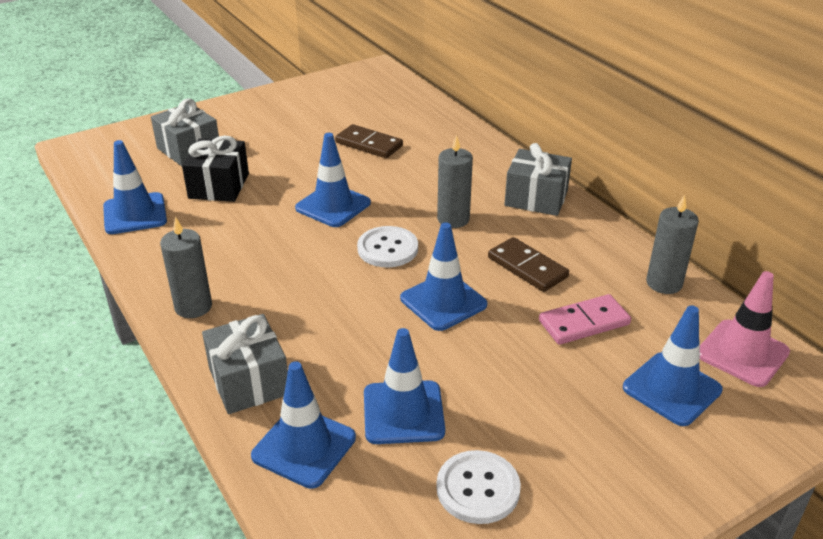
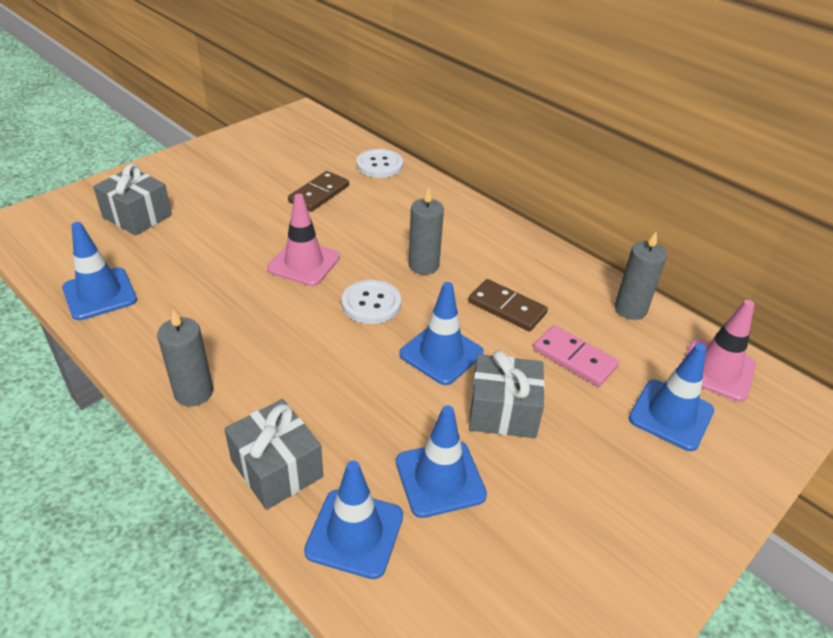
camera: 15 degrees left, 5 degrees up
(219, 186) = (181, 253): black gift -> none
(333, 206) = (304, 263): blue traffic cone -> pink traffic cone
(369, 144) = (319, 194): brown domino -> brown domino turned 75 degrees counterclockwise
(478, 488) = (535, 549): white button -> white button (379, 165)
(536, 198) = (492, 235): grey gift -> grey gift (503, 411)
(584, 322) = (574, 358): pink domino -> pink domino turned 75 degrees clockwise

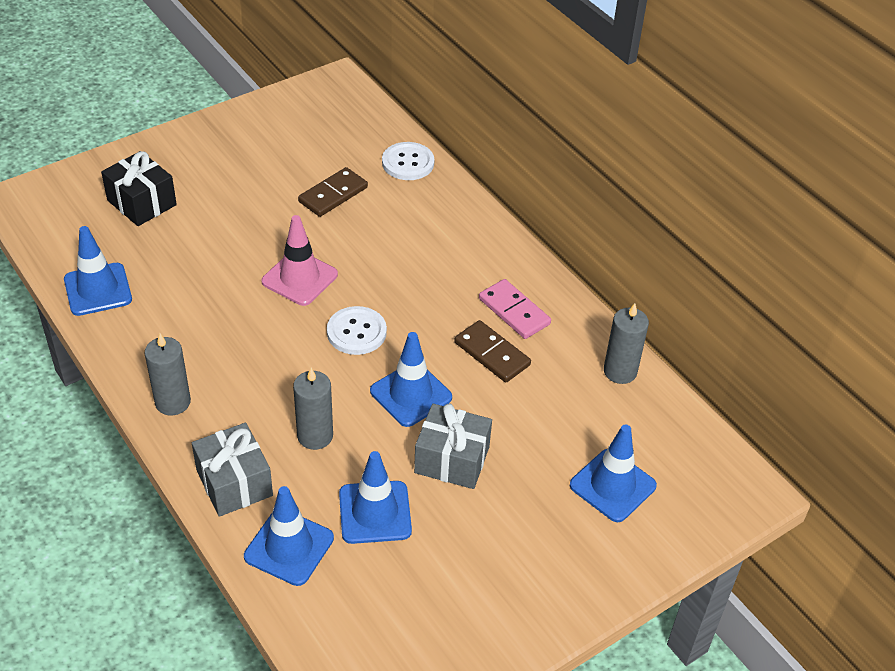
camera: 10 degrees right, 5 degrees up
(137, 216) = (141, 203): grey gift -> black gift
(423, 265) = (421, 295): grey candle -> grey candle (315, 436)
(574, 358) = (541, 416): pink domino -> pink domino (514, 311)
(717, 370) = (680, 448): pink traffic cone -> none

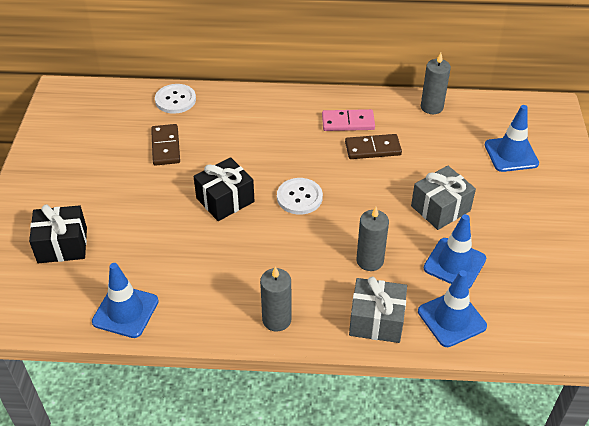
camera: 50 degrees left, 0 degrees up
(300, 278) = (225, 200): pink traffic cone -> black gift
(411, 394) = (374, 199): blue traffic cone -> none

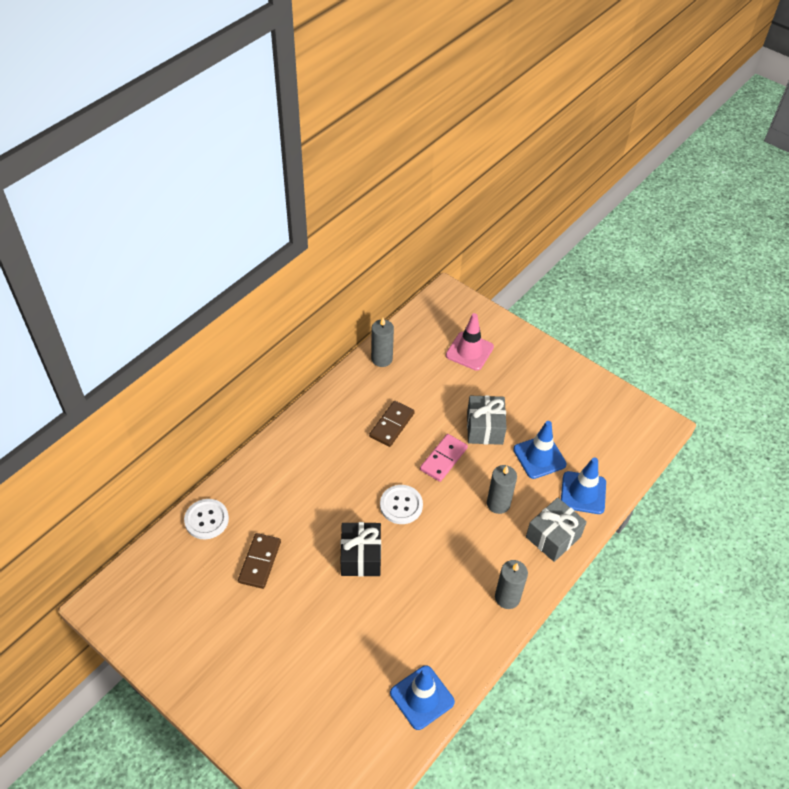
camera: 55 degrees left, 5 degrees up
(62, 245) = (310, 708): black gift -> none
(166, 146) = (260, 562): brown domino -> brown domino turned 75 degrees clockwise
(348, 122) = (349, 420): pink domino -> pink domino (443, 459)
(511, 154) = (469, 351): blue traffic cone -> pink traffic cone

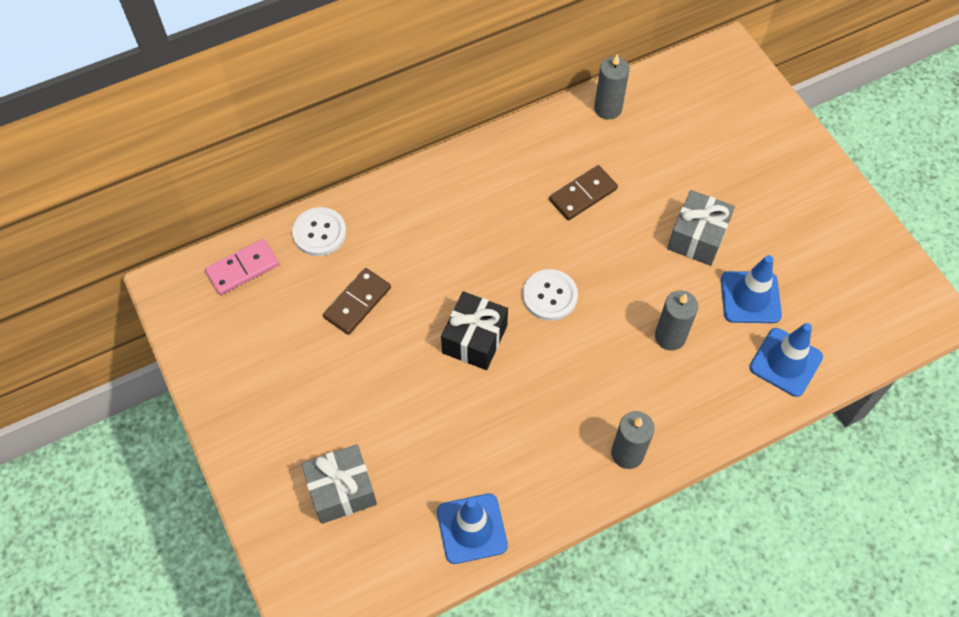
camera: 25 degrees right, 10 degrees up
(443, 459) = (627, 258): pink domino -> pink domino (242, 268)
(469, 351) = (723, 134): pink traffic cone -> none
(553, 537) = (720, 402): grey gift -> grey gift (341, 490)

